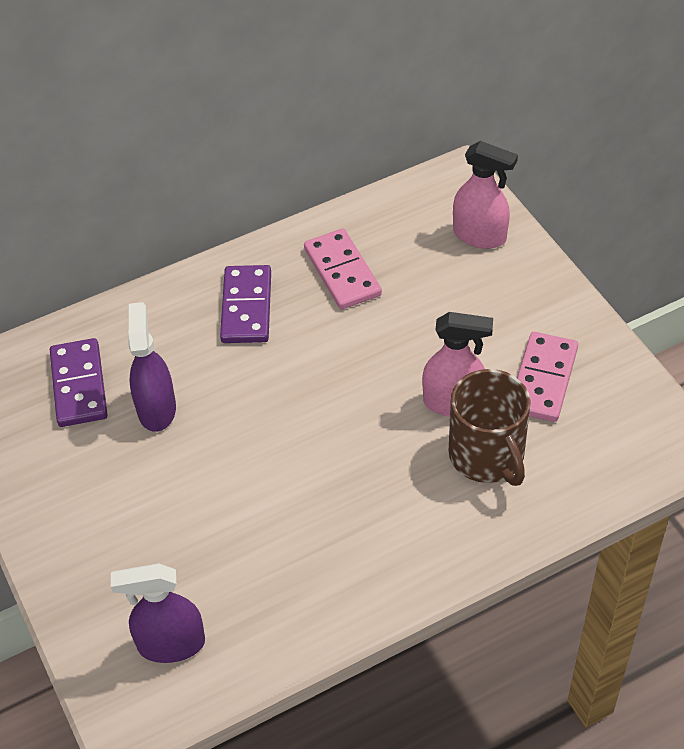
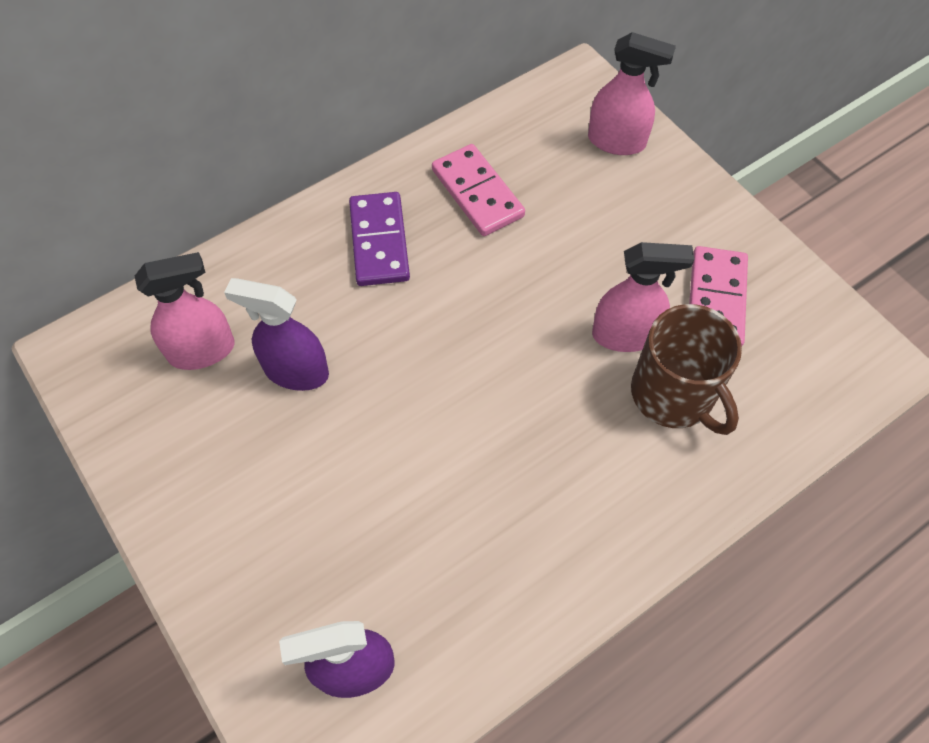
camera: 10 degrees left, 10 degrees up
(79, 385) = (202, 350): purple domino -> pink spray bottle
(156, 408) = (296, 371): purple spray bottle -> purple spray bottle turned 60 degrees counterclockwise

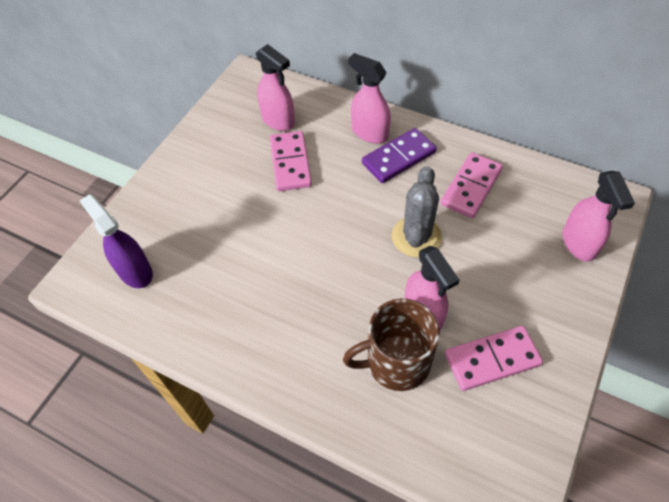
camera: 65 degrees right, 5 degrees down
(296, 371) = (290, 163): purple spray bottle -> pink domino
(312, 252) = (369, 133): none -> pink spray bottle
(514, 286) = (416, 237): none -> grey cactus
(673, 394) = (396, 362): brown mug -> brown mug turned 45 degrees clockwise

